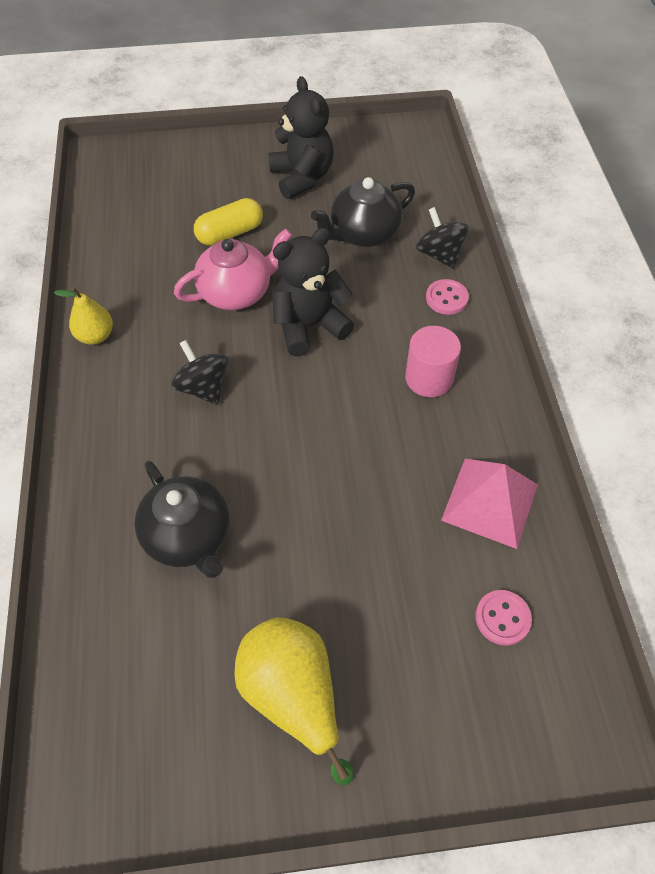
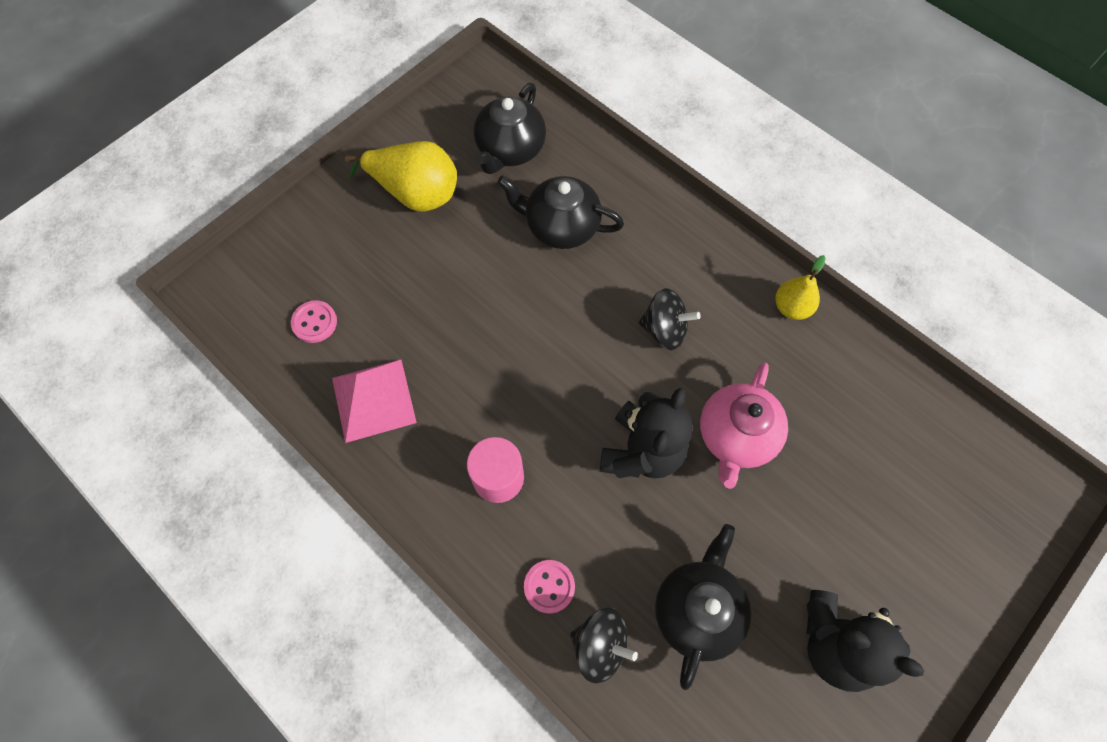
camera: 140 degrees right, 10 degrees up
(147, 668) = (510, 149): none -> black teapot
(230, 233) = (816, 499): yellow capsule -> none

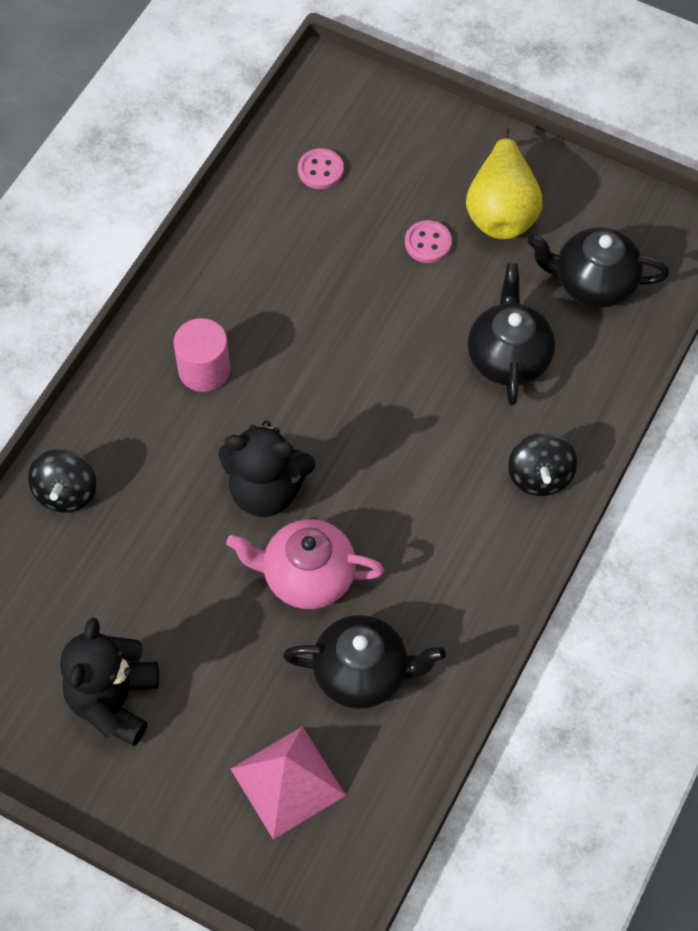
camera: 75 degrees right, 5 degrees down
(373, 400) = (254, 244): pink pyramid -> pink pyramid (288, 781)
(549, 586) = (110, 438): pink button -> pink button (428, 243)
(664, 329) = (412, 485): black spinning top -> black spinning top (539, 476)
(697, 609) = (117, 570): black teapot -> black teapot (362, 673)
(791, 307) = (482, 610): yellow pear -> none

